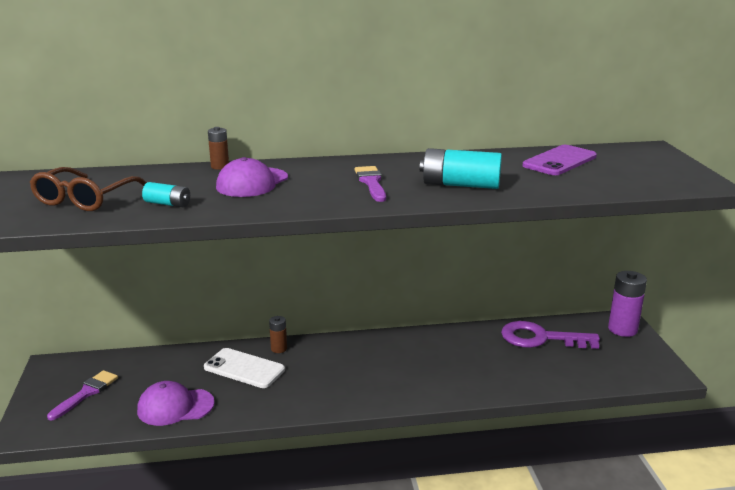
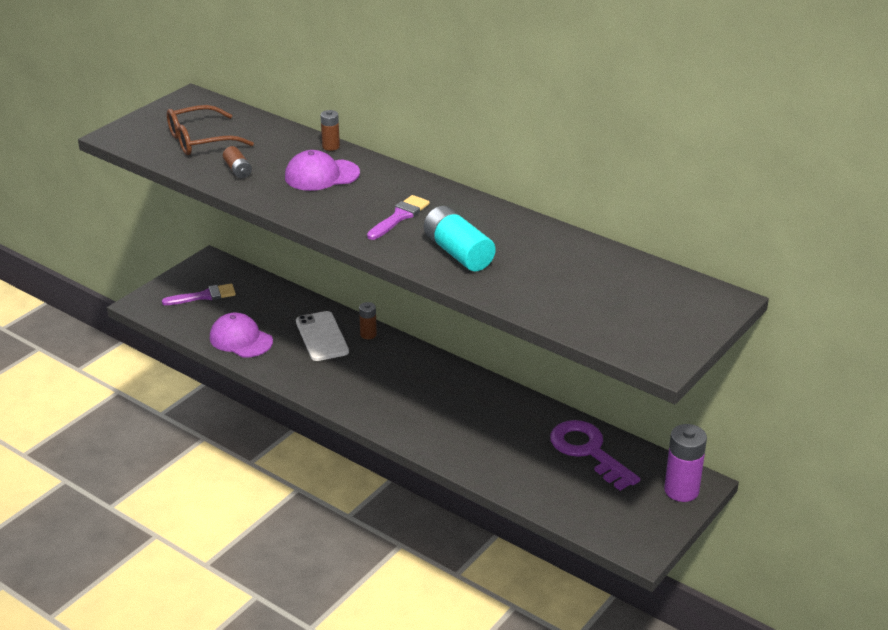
camera: 45 degrees right, 10 degrees up
(167, 204) = (238, 170): turquoise battery -> brown battery
(559, 161) = (597, 270): purple phone -> none

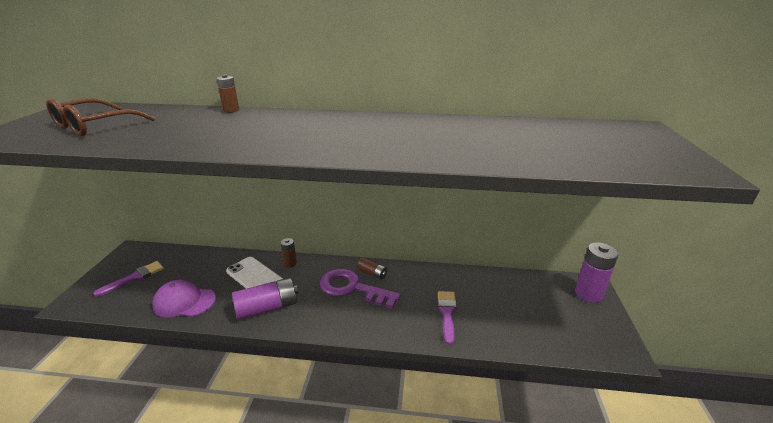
camera: 30 degrees left, 5 degrees down
(238, 170) = (147, 136): brown battery -> brown battery (372, 273)
(315, 374) = (267, 308): none -> purple battery
(321, 175) = (238, 125): purple cap -> none
(399, 217) = (338, 134): purple brush -> purple brush (447, 313)
(458, 253) = (419, 144): turquoise battery -> none
(588, 451) = (507, 290): purple key -> purple key (352, 288)

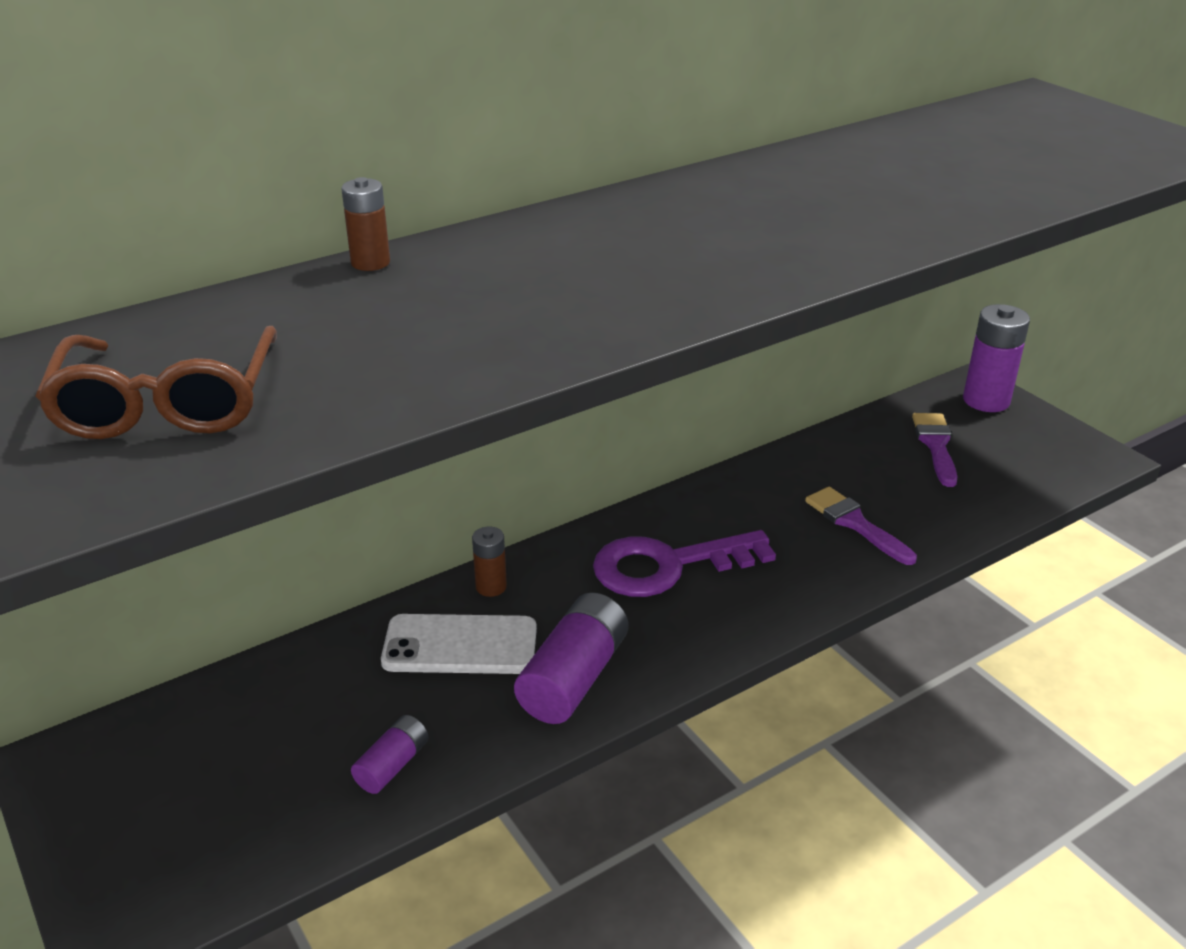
camera: 40 degrees left, 5 degrees up
(134, 278) = (185, 798): purple brush -> purple brush (936, 445)
(184, 302) = (392, 765): purple cap -> purple battery
(372, 273) = (664, 525): brown battery -> none

